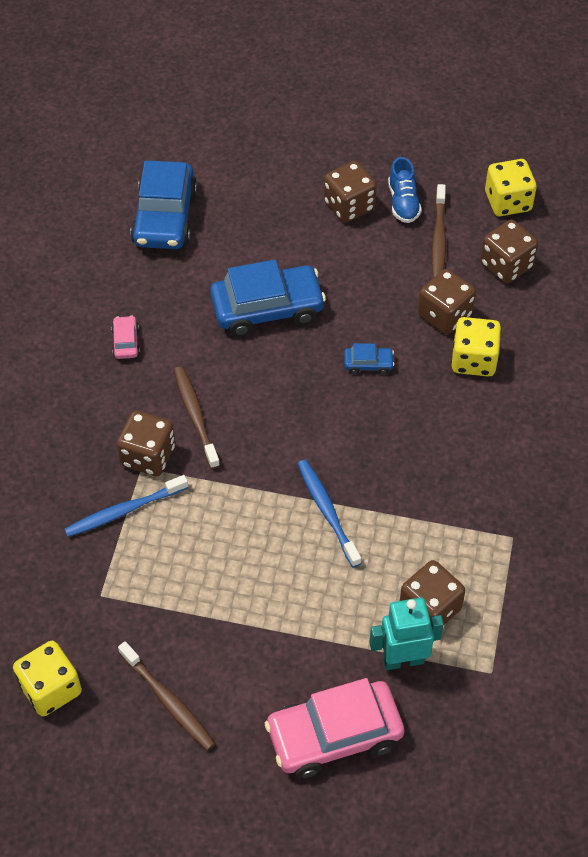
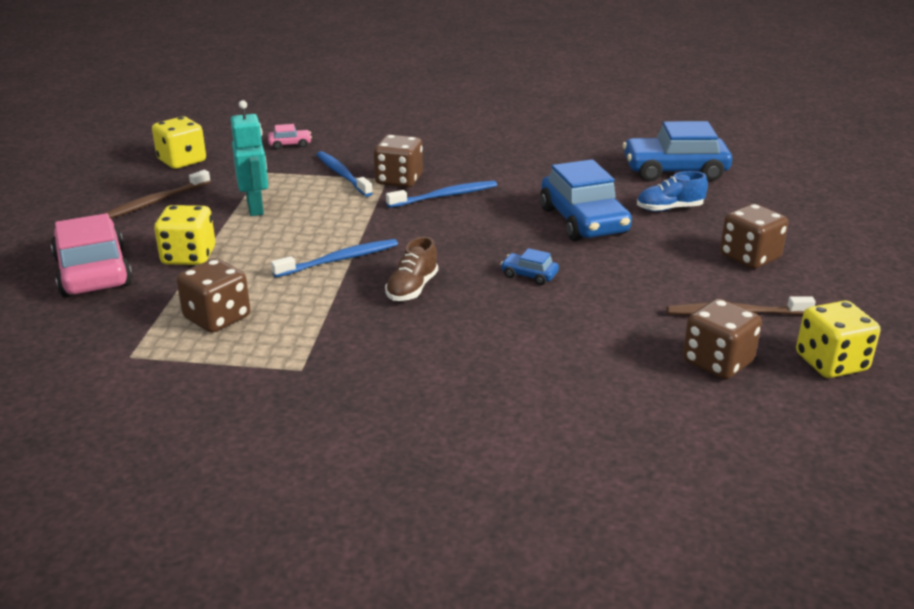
camera: 85 degrees right, 25 degrees down
(126, 342) = (520, 164): pink car -> pink car (290, 144)
(195, 415) = (445, 196): brown toothbrush -> blue toothbrush
(368, 364) = (529, 275): blue car -> blue car turned 120 degrees clockwise
(386, 453) = (412, 289): none -> brown shoe
(403, 202) = (777, 289): blue shoe -> blue shoe (669, 209)
(403, 660) = (161, 304): turquoise robot -> turquoise robot (256, 208)
(444, 315) = (616, 319): brown dice -> none
(473, 360) = (554, 340): yellow dice -> yellow dice (189, 256)

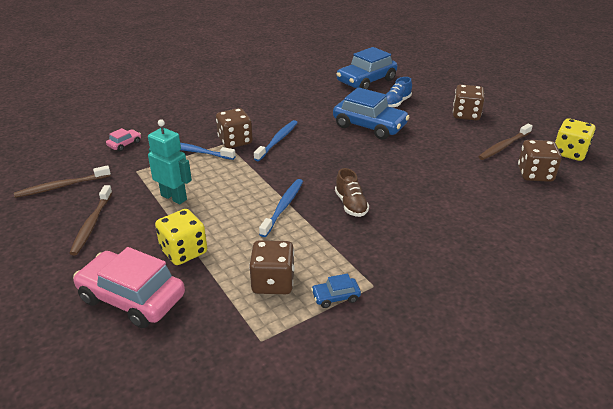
camera: 40 degrees left, 5 degrees up
(182, 161) = (61, 186): yellow dice -> brown toothbrush
(529, 275) = (393, 168): blue car -> blue car (335, 297)

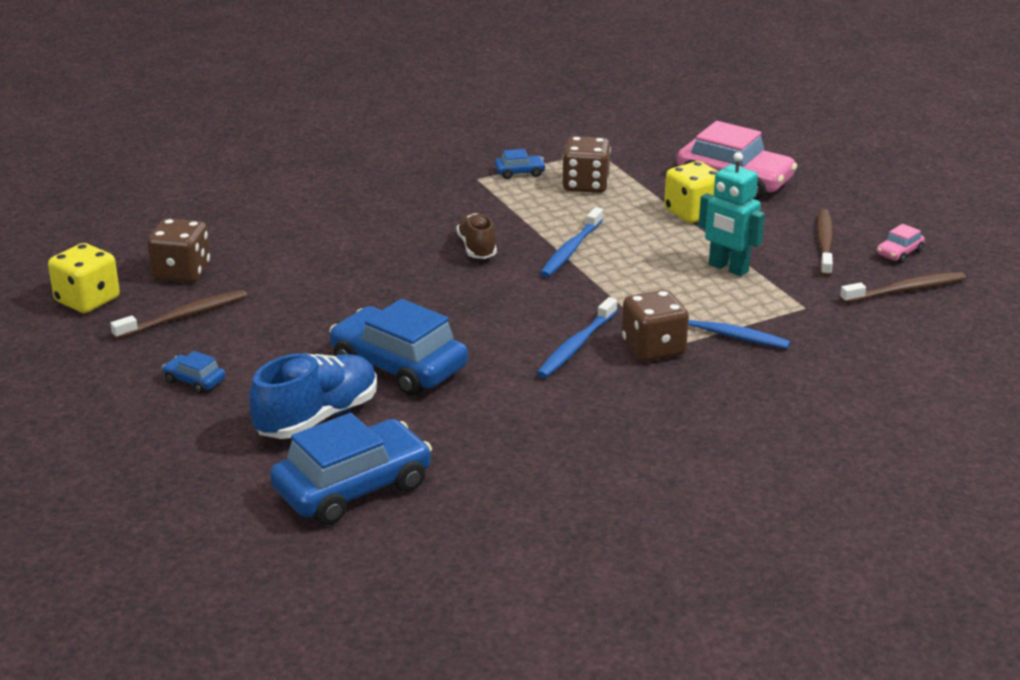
camera: 175 degrees left, 5 degrees down
(124, 144) = (852, 353): pink car -> pink car (899, 253)
(396, 103) = (317, 417): blue shoe -> blue shoe, size x1.60
(466, 115) = (194, 381): brown dice -> blue car

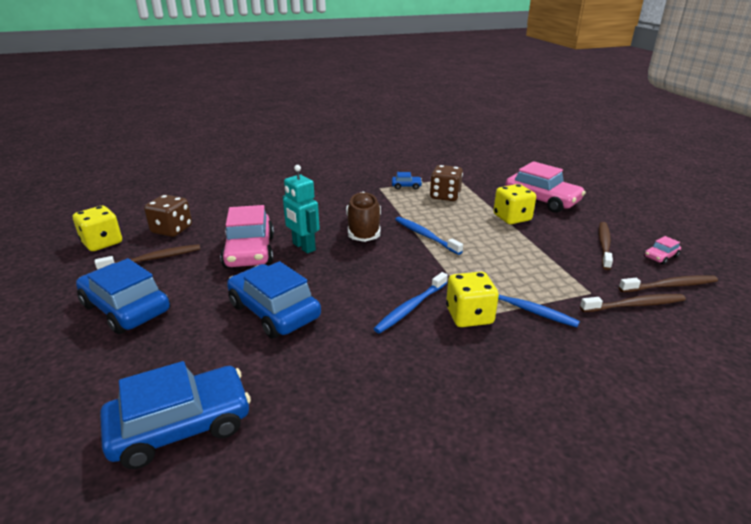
camera: 10 degrees right, 0 degrees up
(194, 381) = (126, 308): blue car -> blue car, size x2.27
(317, 417) = (192, 350): blue shoe -> none
(322, 294) = (250, 251): none -> pink car
(477, 248) = (364, 229): brown shoe -> brown shoe, size x1.60
(571, 250) = (425, 235): blue toothbrush -> blue toothbrush turned 105 degrees clockwise
(653, 348) = (469, 316): brown dice -> yellow dice
(728, 268) = (533, 257): turquoise robot -> turquoise robot (303, 247)
(859, 317) = (635, 305): none -> brown toothbrush

